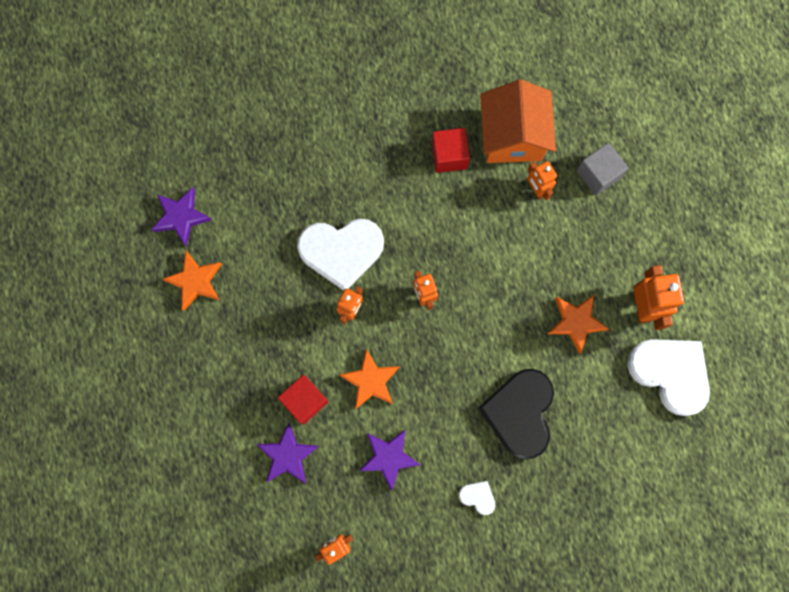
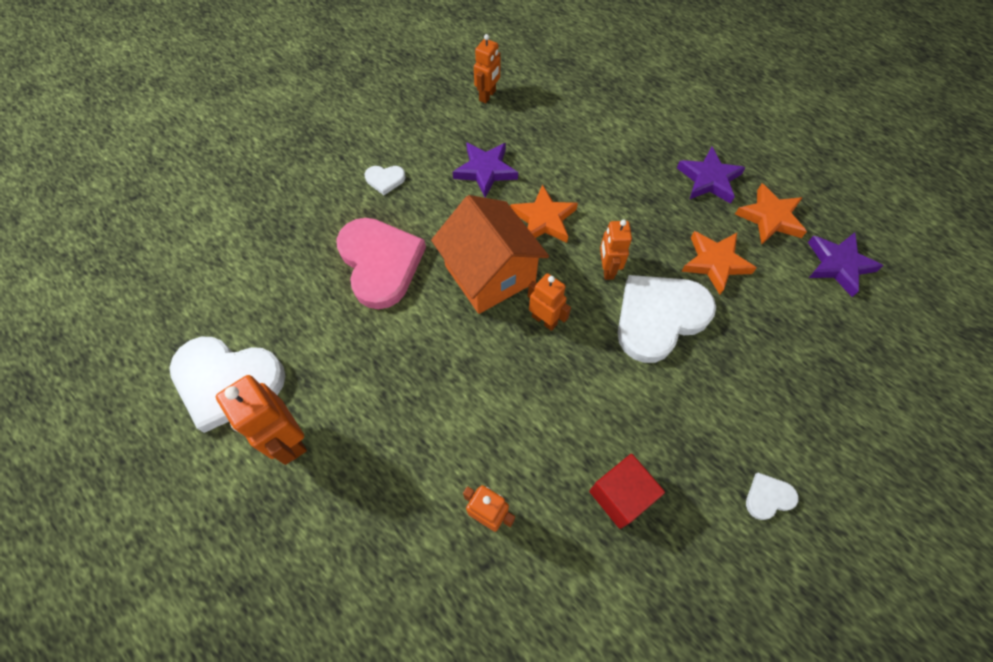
camera: 150 degrees right, 15 degrees down
(287, 455) = (574, 132): purple star -> purple star (709, 179)
(305, 400) = (591, 176): red cube -> none
(361, 106) = (768, 497): none -> white heart
(512, 136) = (559, 572): orange house -> orange house (490, 274)
(520, 413) = (380, 263): black heart -> pink heart
(575, 322) = (361, 379): orange star -> orange star (715, 262)
(598, 174) = (417, 585): grey cube -> none

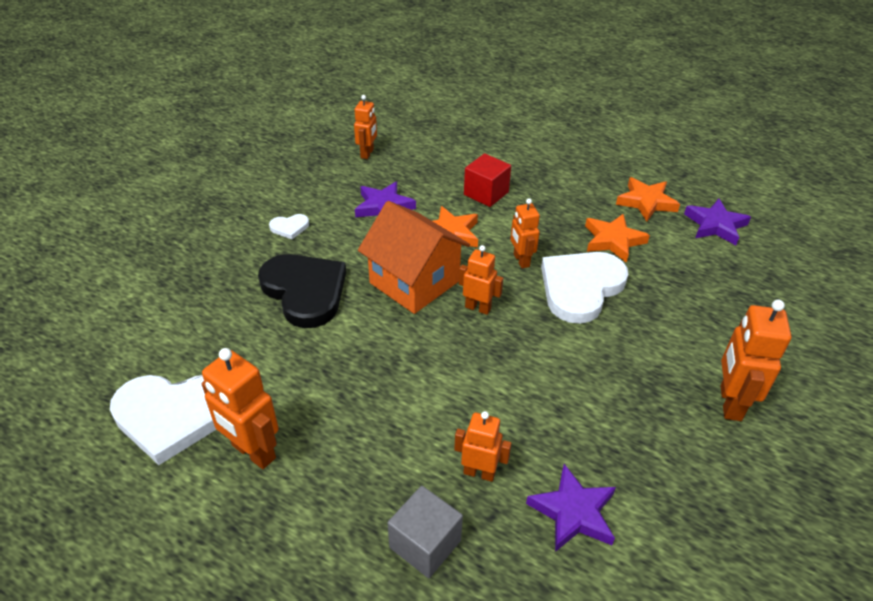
camera: 15 degrees left, 20 degrees down
(380, 263) = (305, 291): pink heart -> black heart
(416, 579) = (425, 544): none -> grey cube
(621, 495) = (599, 429): red cube -> red cube (486, 193)
(709, 179) = (584, 184): purple star -> purple star (573, 512)
(768, 497) = (729, 403): white heart -> orange robot

